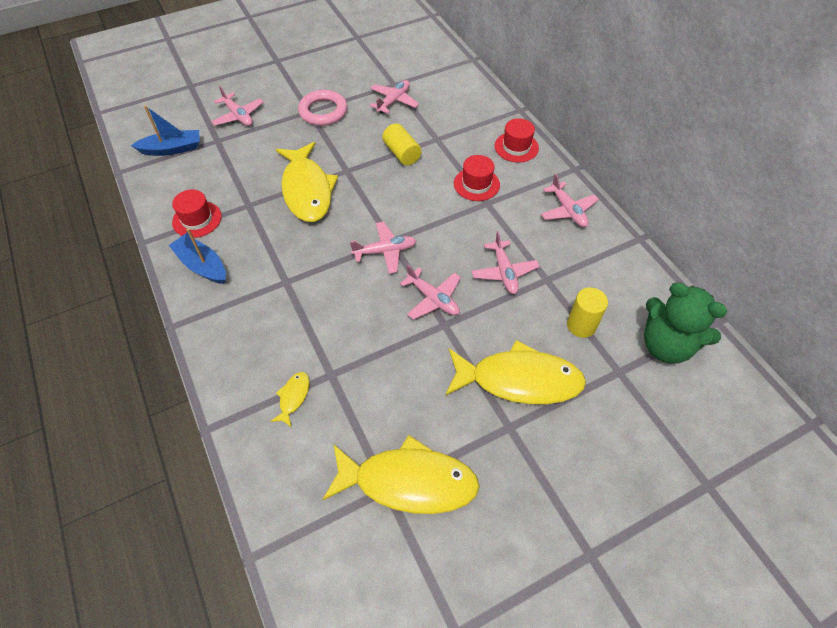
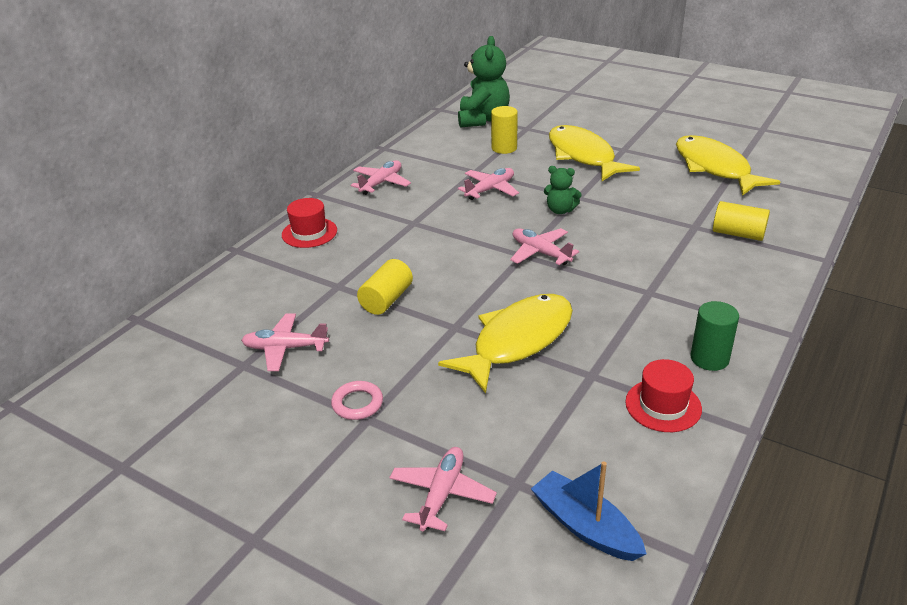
camera: 120 degrees left, 20 degrees down
(202, 265) = (709, 358): blue boat -> green cylinder
(293, 397) = (738, 234): yellow fish -> yellow cylinder
(323, 111) = (357, 403): pink ring -> pink ring, size x0.61
(433, 299) = (560, 210): pink plane -> green teddy bear
(476, 184) = (391, 236): red hat -> none

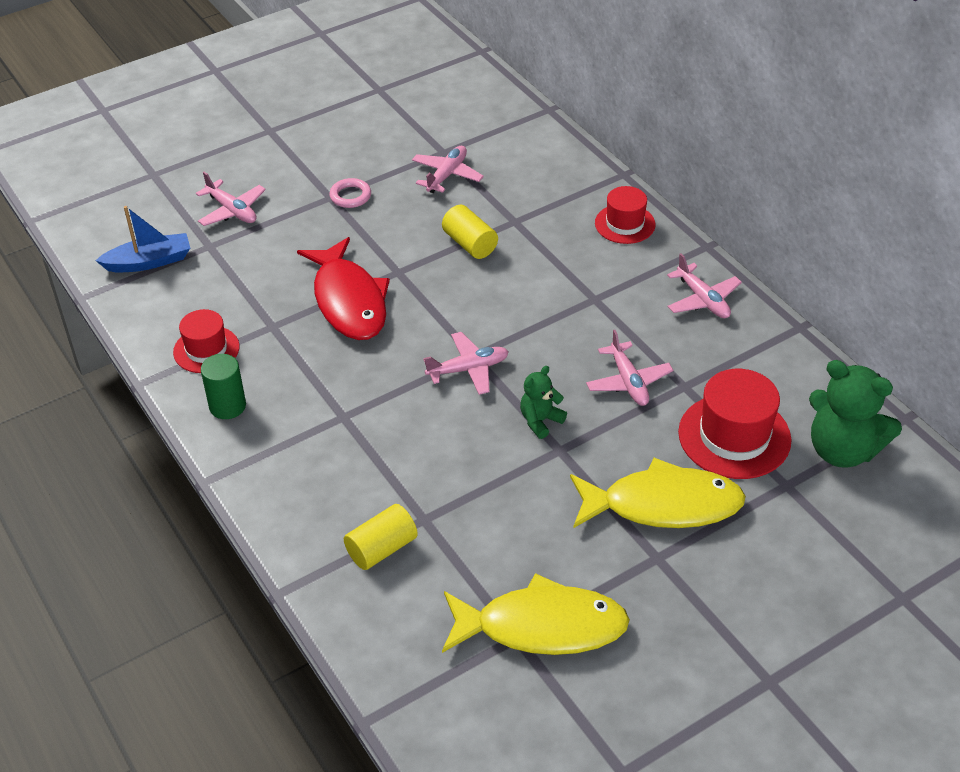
camera: 115 degrees right, 10 degrees up
(504, 148) = (734, 436): yellow cylinder -> red hat
(517, 341) = (349, 301): yellow fish -> red fish

